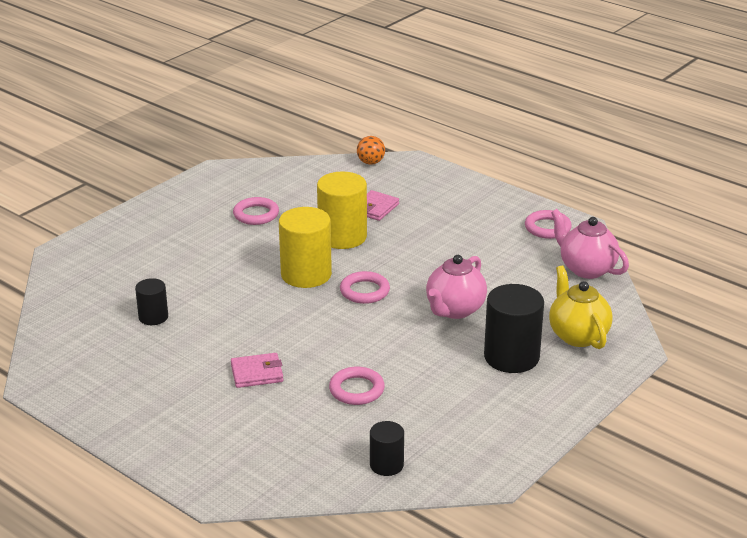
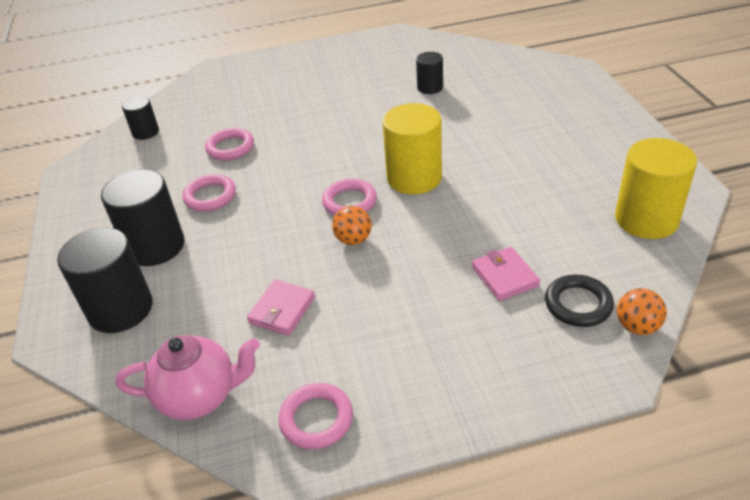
camera: 130 degrees right, 10 degrees up
(256, 214) = (560, 184): pink ring -> pink ring (210, 196)
(257, 373) = (306, 112): pink wallet -> pink wallet (282, 310)
(342, 237) = (462, 226): yellow cylinder -> yellow cylinder (646, 219)
(372, 181) = (578, 304): none -> black ring
(403, 272) = (353, 240): none -> orange ball
(455, 310) = (257, 245): pink teapot -> none
(577, 335) = (120, 309): yellow teapot -> black cylinder

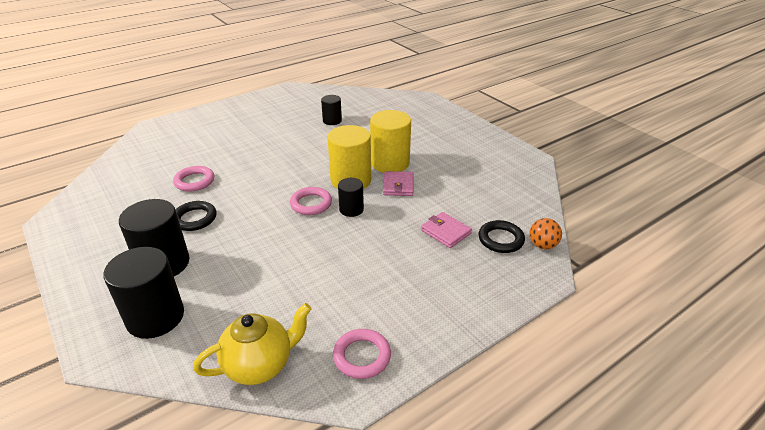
camera: 25 degrees left, 5 degrees down
(145, 132) = (111, 181): black cylinder -> black cylinder (351, 209)
(200, 396) = (260, 365): pink teapot -> yellow teapot
(210, 196) = (195, 219): pink ring -> black ring
(282, 310) = (296, 287): pink wallet -> pink wallet (398, 186)
(353, 240) = (327, 228): orange ball -> none
(646, 219) = (515, 181): yellow cylinder -> yellow cylinder (390, 163)

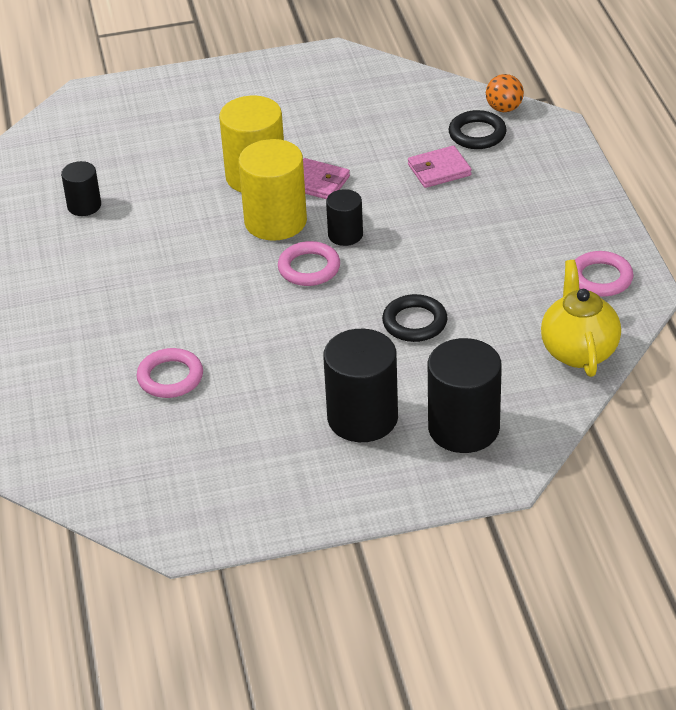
camera: 65 degrees left, 5 degrees up
(195, 219) = (274, 383): black ring -> black ring (414, 322)

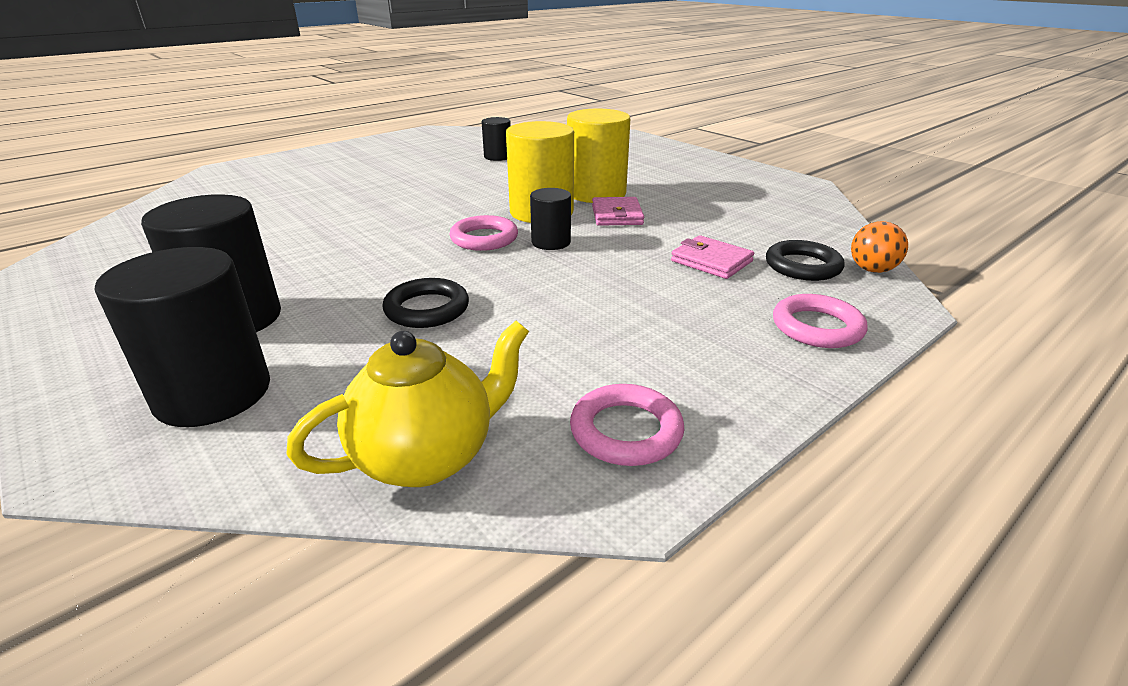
camera: 60 degrees right, 10 degrees down
(170, 377) = (290, 221): pink ring -> pink ring (817, 327)

